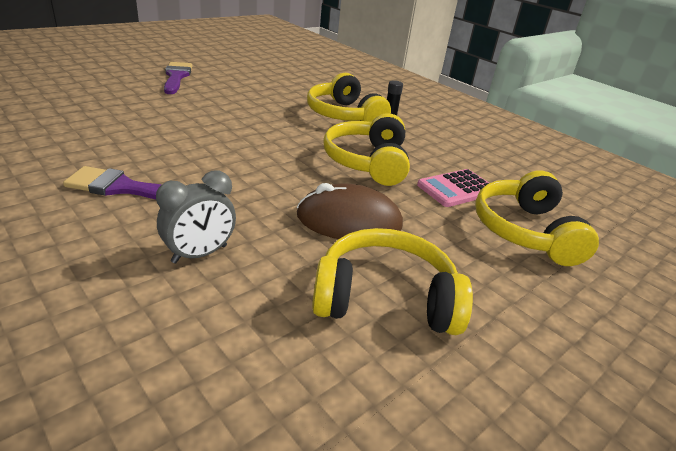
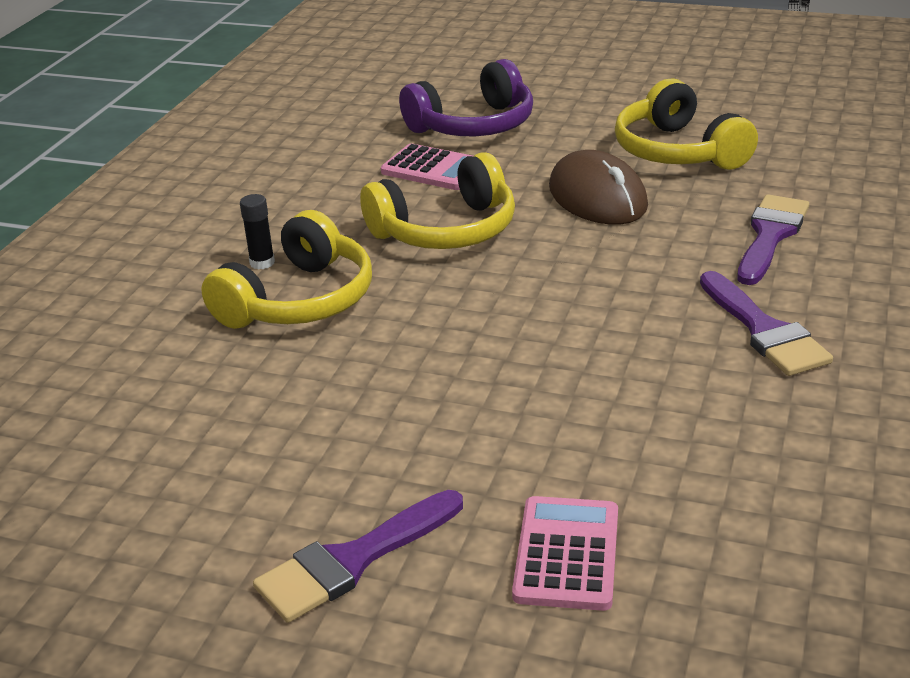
camera: 115 degrees left, 0 degrees up
(111, 95) = (566, 554): none -> pink calculator
(199, 254) = (770, 235): grey clock -> purple brush
(525, 231) = (473, 125): yellow headphones -> purple headphones

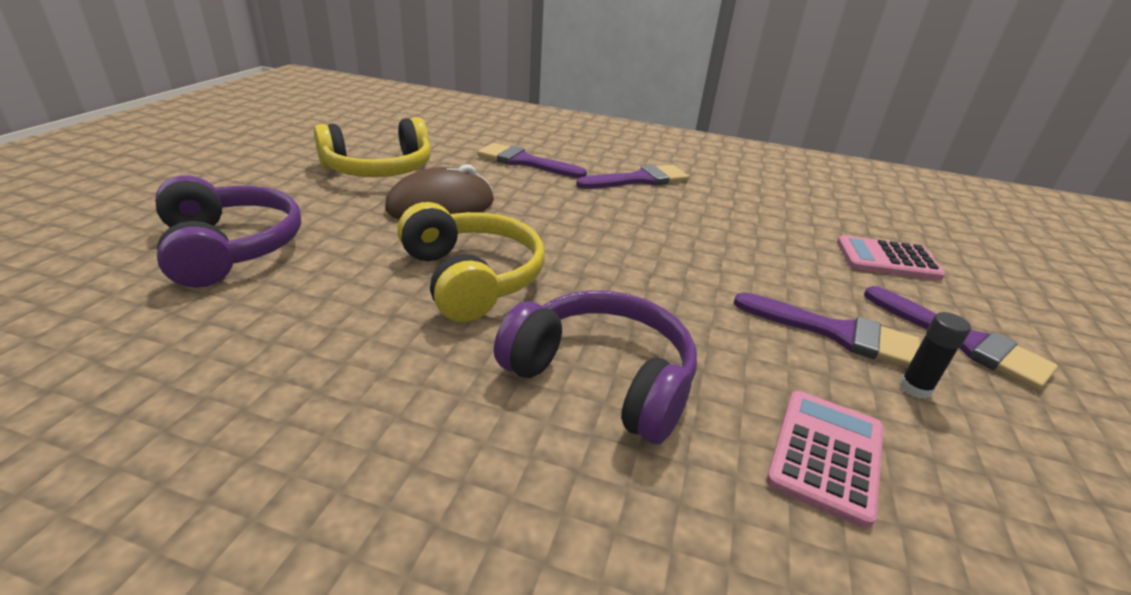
camera: 95 degrees left, 0 degrees up
(262, 263) = (509, 414): black glue stick -> black glue stick (915, 388)
(299, 300) = (602, 378): yellow headphones -> purple headphones
(366, 451) = (836, 333): none -> purple brush
(433, 169) = (324, 278): pink calculator -> pink calculator (826, 455)

